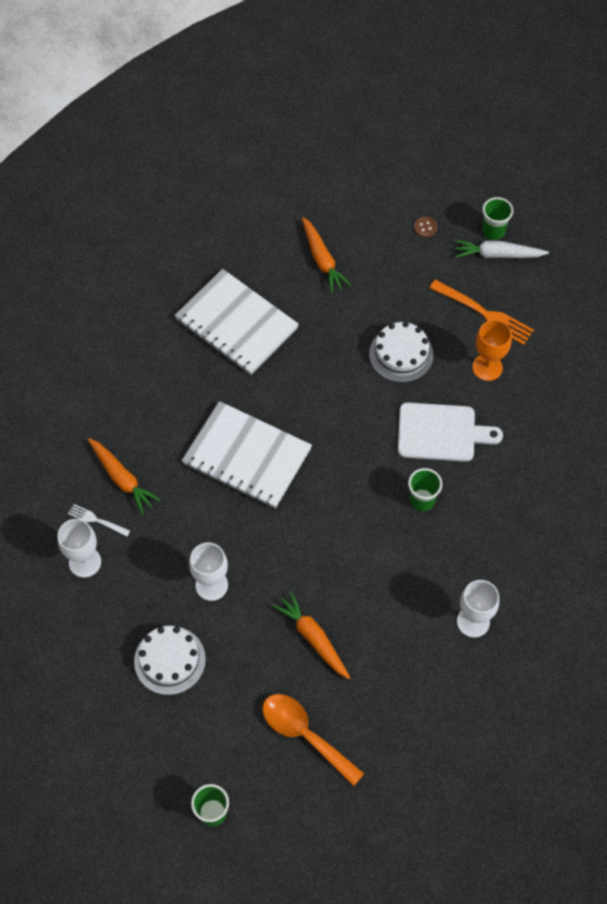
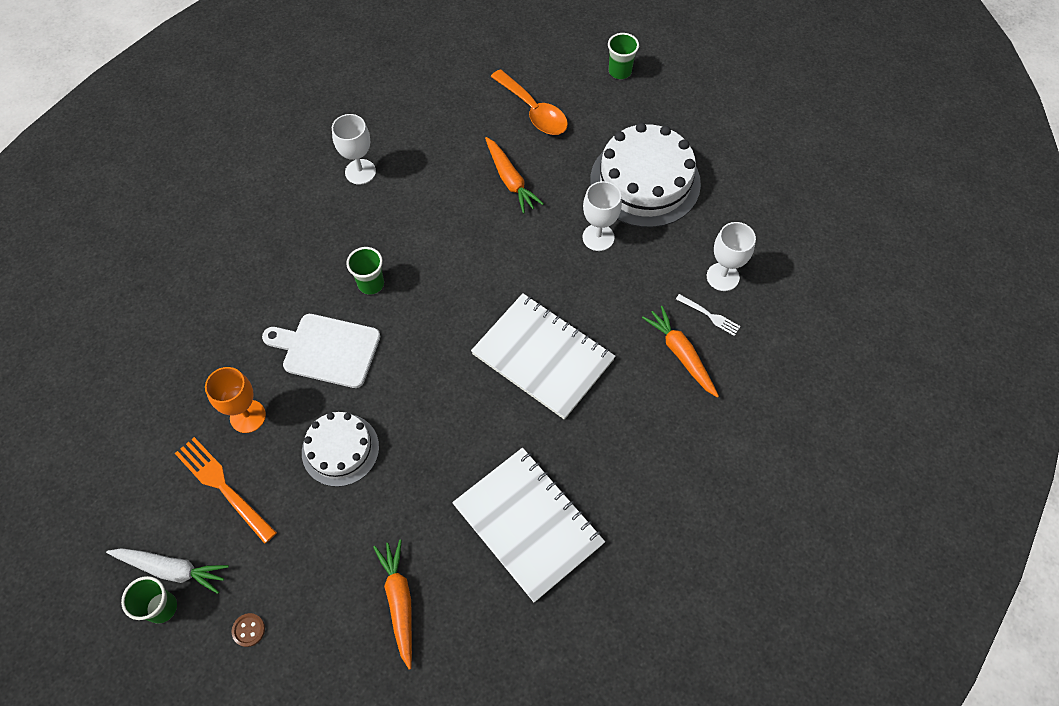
camera: 170 degrees left, 0 degrees up
(170, 660) = (645, 181): white cake -> white cake, size x1.66

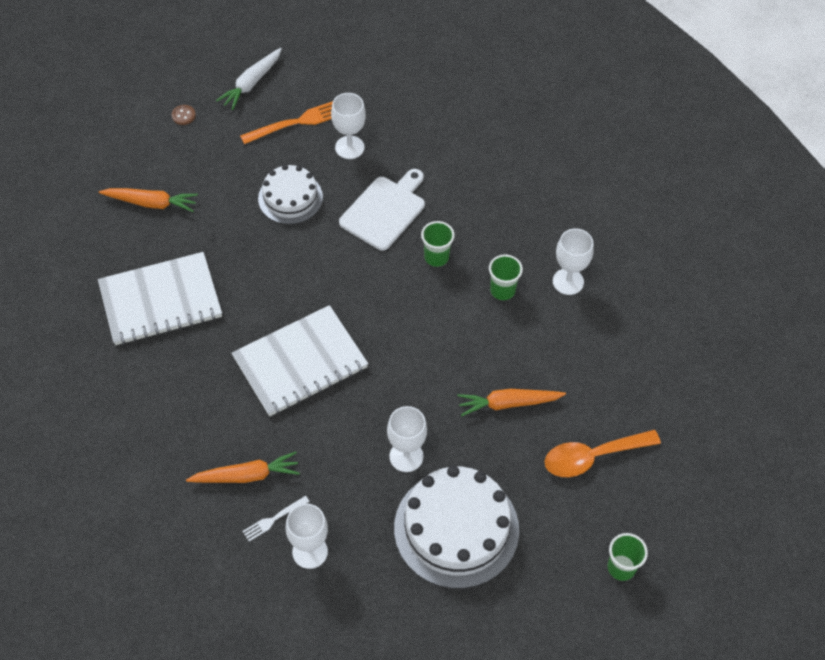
camera: 110 degrees right, 5 degrees down
(162, 607) = (227, 74): green cup -> green cup (502, 290)
(248, 416) = (349, 147): orange goblet -> white goblet

